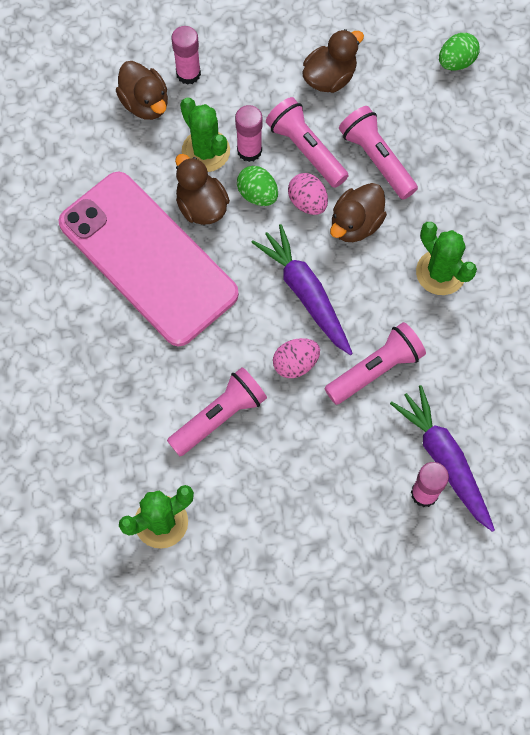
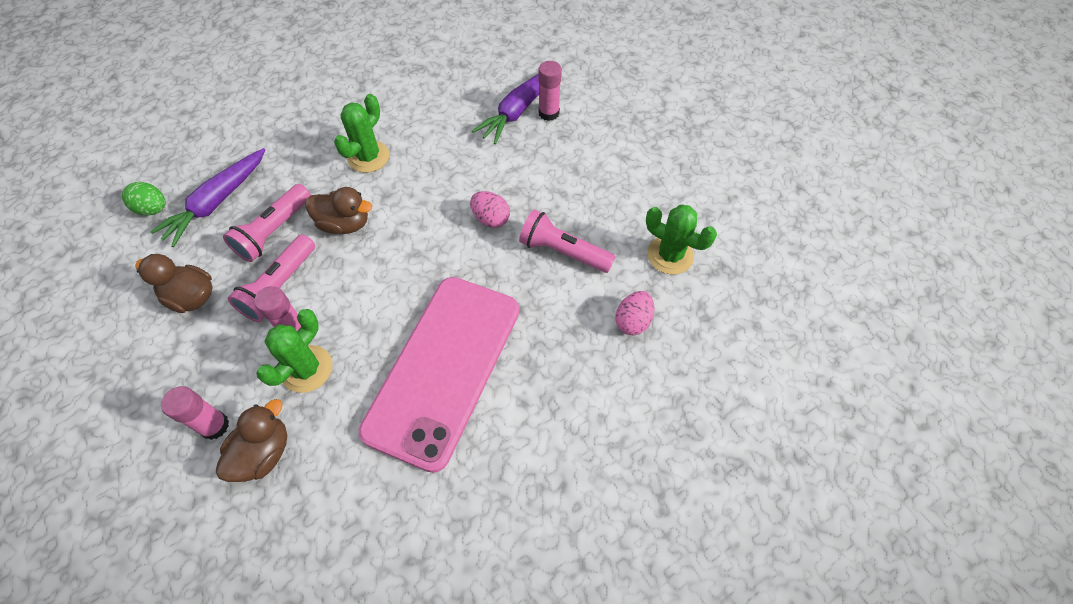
camera: 115 degrees left, 10 degrees down
(201, 206) = (370, 347): brown duck -> none
(257, 194) = (341, 306): green egg -> none
(305, 293) = (425, 235): purple carrot -> purple carrot (217, 202)
(307, 202) = (335, 265): pink egg -> pink egg (632, 321)
(375, 369) = (470, 169): pink flashlight -> none

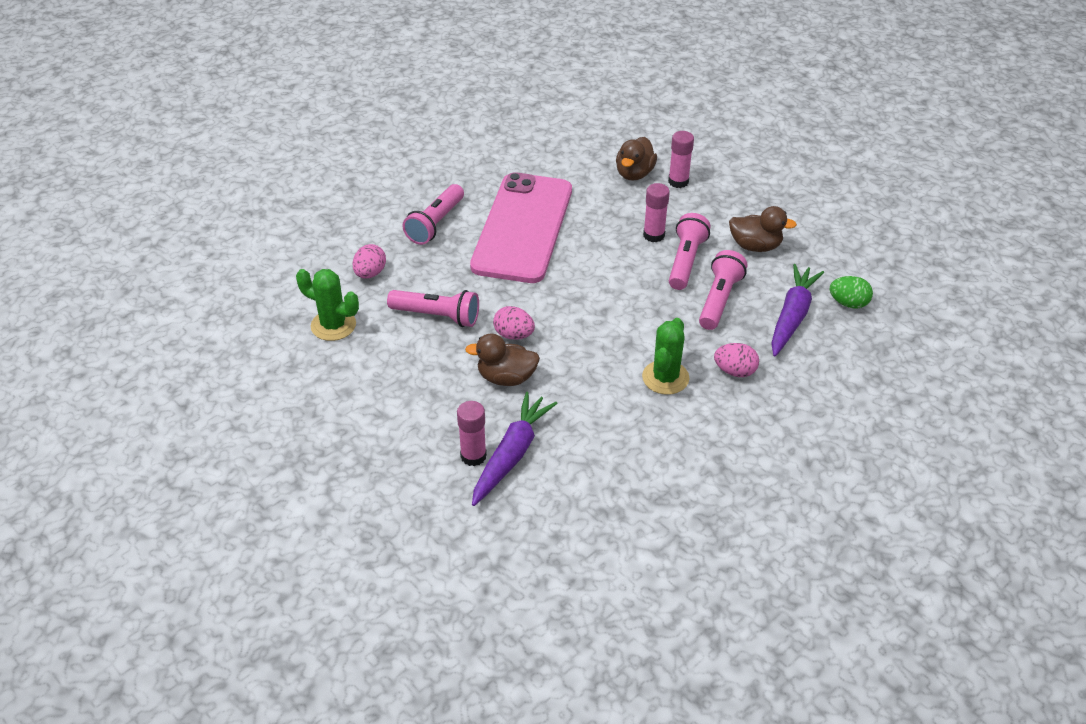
camera: 170 degrees right, 15 degrees down
(305, 155) = (735, 371): none -> pink egg
(306, 369) = (630, 216): green cactus -> none
(345, 224) = (655, 313): brown duck -> brown duck (506, 378)
(550, 393) = (435, 223): none -> pink flashlight

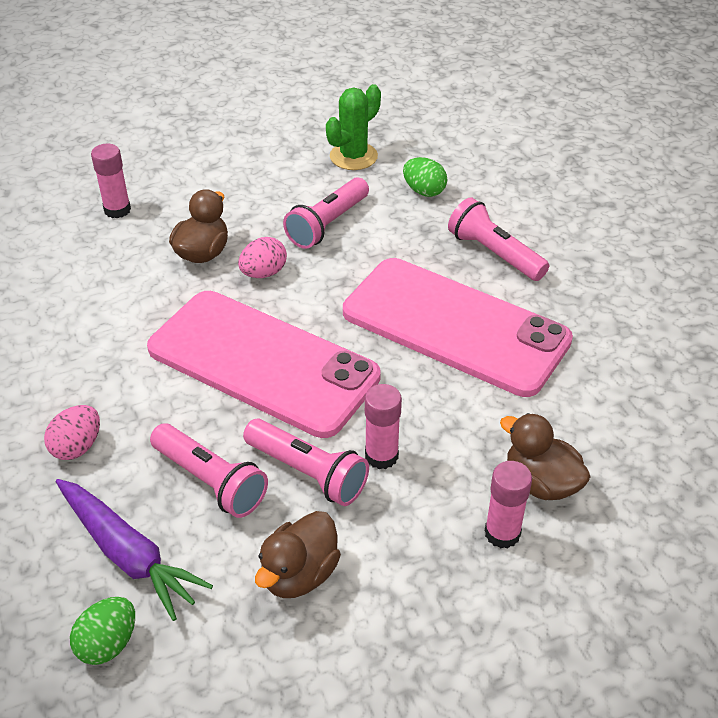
camera: 110 degrees right, 0 degrees up
(370, 273) = (424, 191): pink egg -> green egg
(512, 454) = (99, 234): purple carrot -> none
(607, 307) = (263, 362): none -> pink phone
(665, 378) = (114, 377): green cactus -> none

